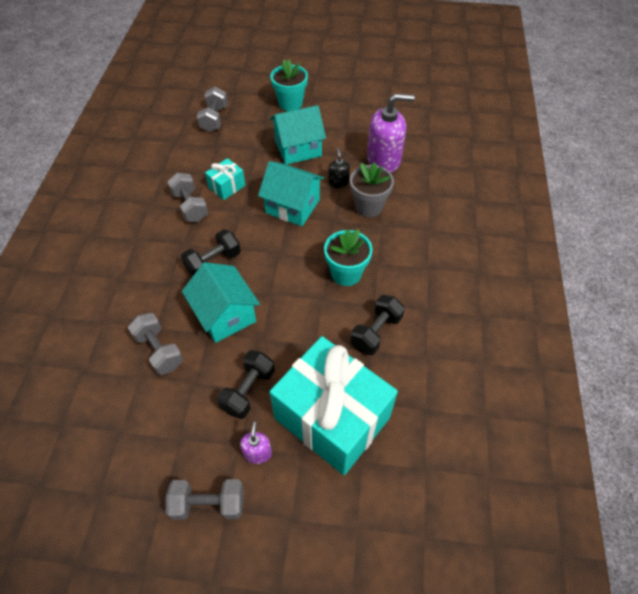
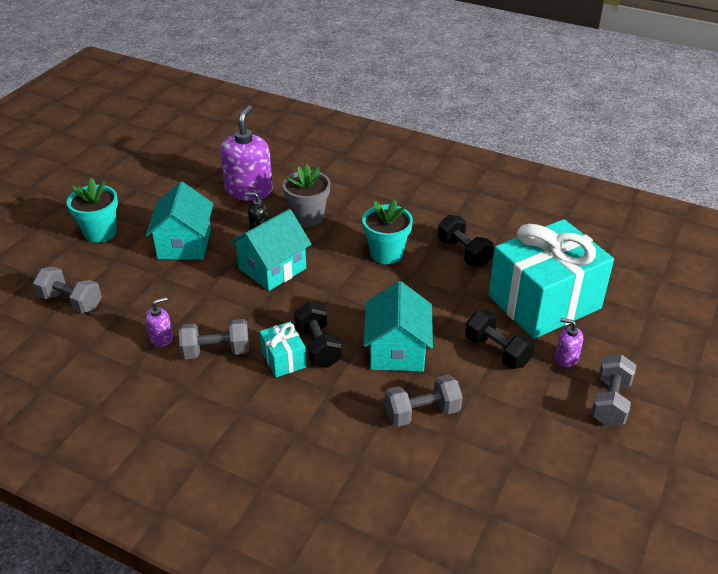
camera: 70 degrees left, 15 degrees down
(194, 174) = (161, 338): none -> purple soap dispenser
(225, 315) = (397, 350): turquoise house -> turquoise house turned 75 degrees counterclockwise
(227, 187) = (205, 313): turquoise gift -> turquoise gift (283, 359)

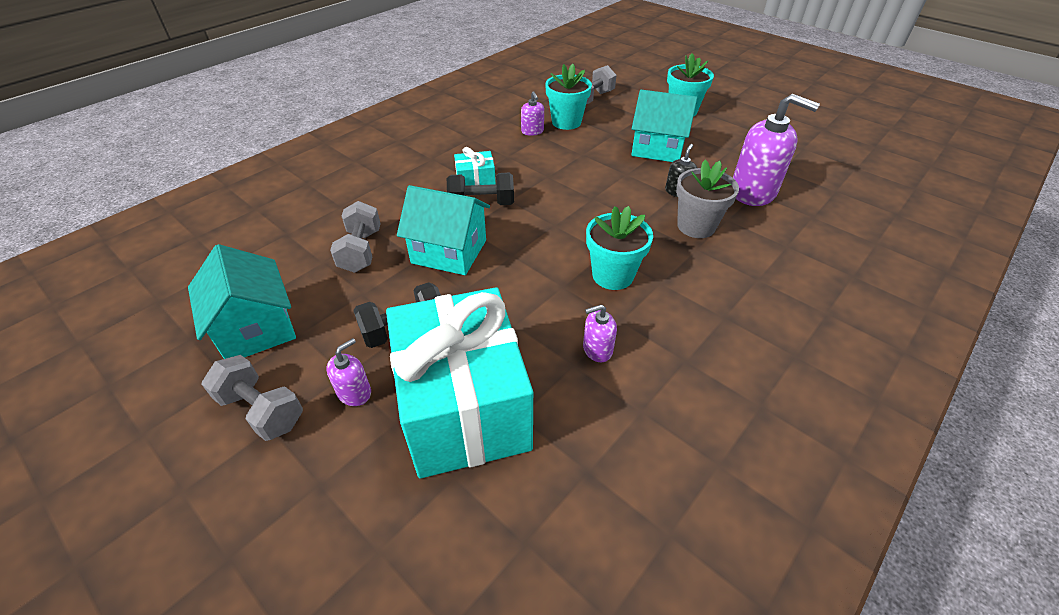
camera: 105 degrees right, 5 degrees up
(135, 314) = (566, 122): none -> turquoise flower pot
(216, 351) = (504, 153): grey dumbbell -> none
(272, 268) = (606, 192): turquoise house -> turquoise house (256, 328)
(463, 253) = (597, 349): black dumbbell -> purple soap dispenser

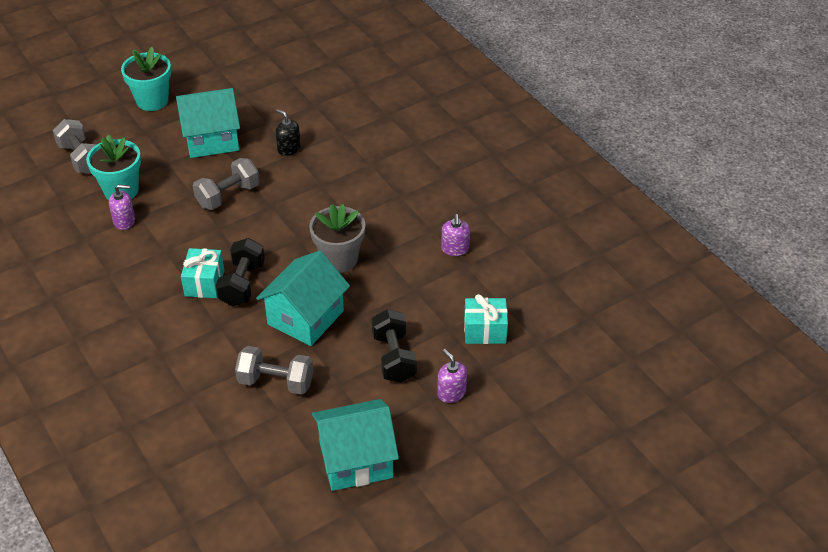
camera: 75 degrees left, 0 degrees up
(261, 410) = (451, 451): grey dumbbell -> grey dumbbell (228, 196)
(464, 408) = (485, 331): turquoise gift -> turquoise gift, size x0.42
(612, 275) = (381, 220): turquoise flower pot -> none
(657, 148) = (212, 139): turquoise house -> turquoise house turned 45 degrees clockwise
(696, 226) = (341, 154): grey flower pot -> grey flower pot (339, 259)
(753, 192) = (312, 105): purple soap dispenser -> none

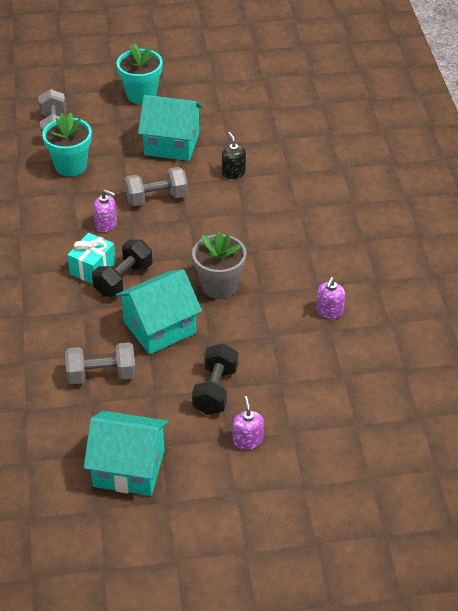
camera: 25 degrees right, 0 degrees up
(124, 221) = (58, 193): purple soap dispenser -> purple soap dispenser (106, 224)
(276, 382) = (102, 375): grey dumbbell -> grey dumbbell turned 45 degrees counterclockwise
(485, 331) = (312, 395): turquoise gift -> none

